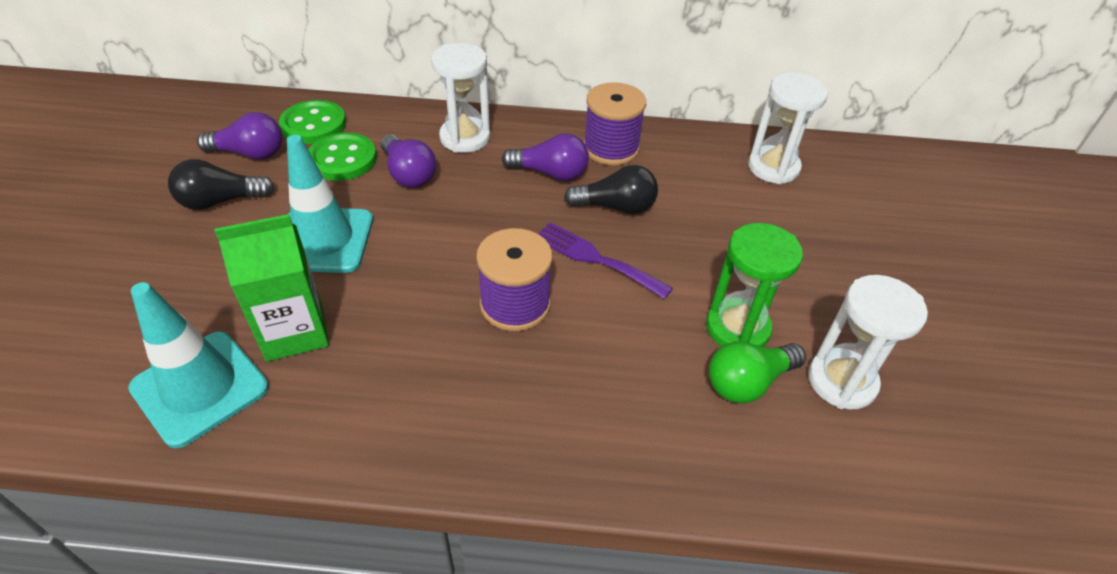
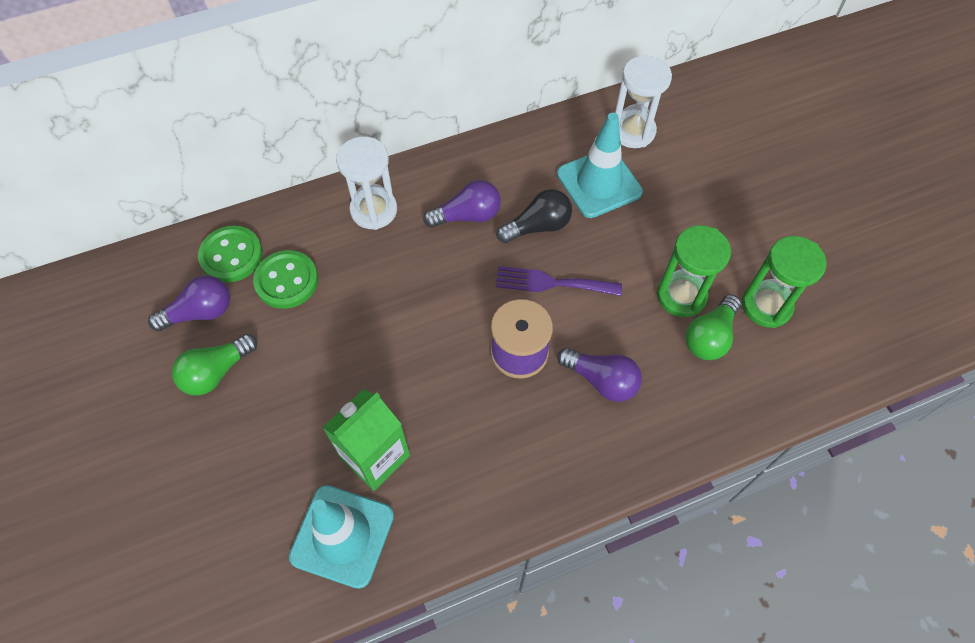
camera: 25 degrees left, 15 degrees up
(221, 201) = (216, 372): black light bulb -> green light bulb
(323, 240) = (333, 367): turquoise traffic cone -> turquoise traffic cone (599, 183)
(408, 174) = (354, 270): purple light bulb -> purple light bulb (601, 380)
(611, 148) = (499, 167): purple spool -> none
(841, 381) = (766, 306): white hourglass -> green hourglass

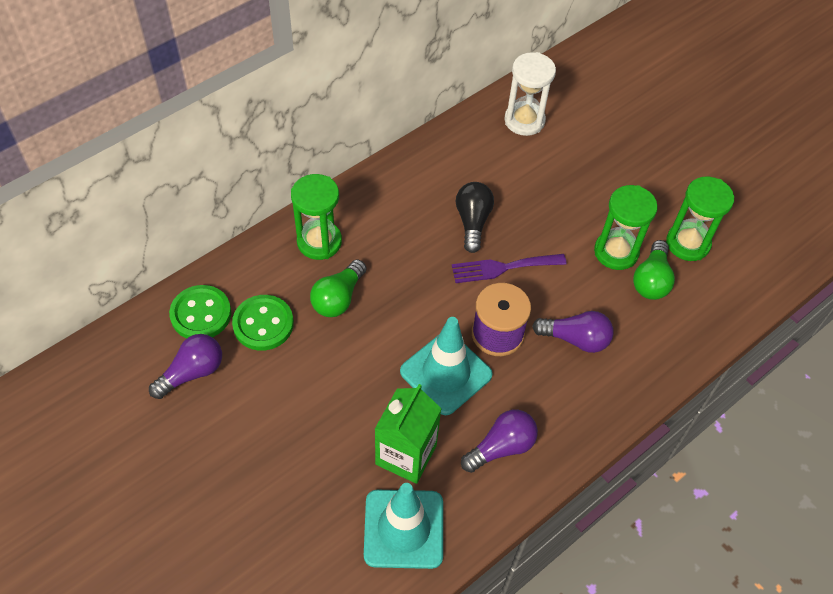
camera: 20 degrees left, 5 degrees down
(216, 372) = (230, 421): green light bulb -> green light bulb (338, 298)
(374, 210) = (319, 242): white hourglass -> green hourglass
(467, 216) = (406, 227): purple light bulb -> purple light bulb (501, 447)
(537, 226) = (472, 222): black light bulb -> black light bulb turned 45 degrees counterclockwise
(599, 183) = (511, 172): turquoise traffic cone -> turquoise traffic cone (446, 373)

